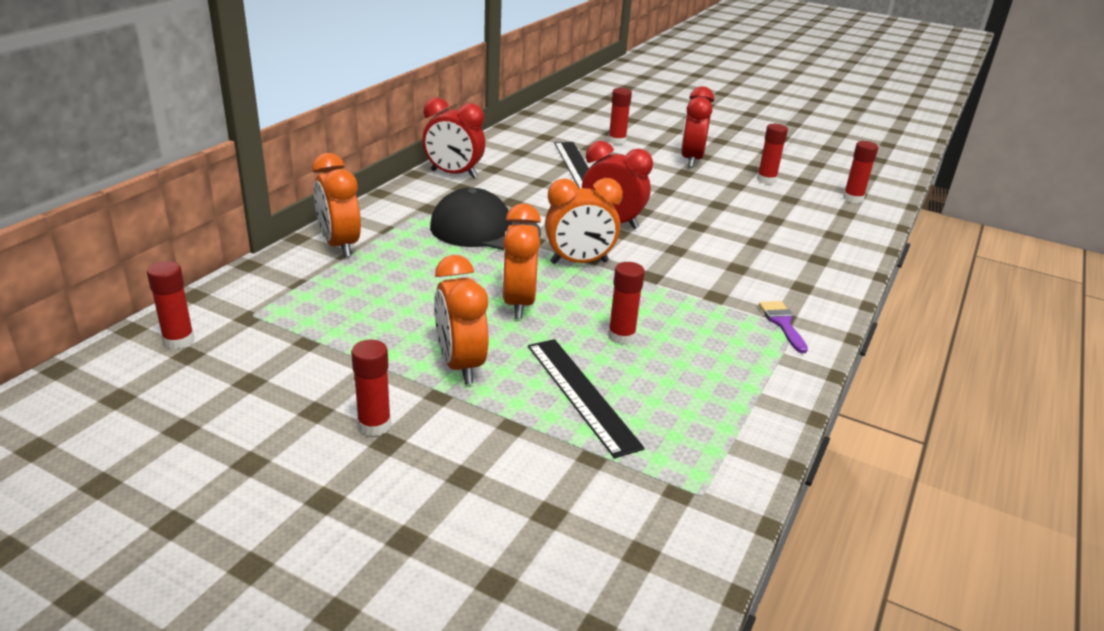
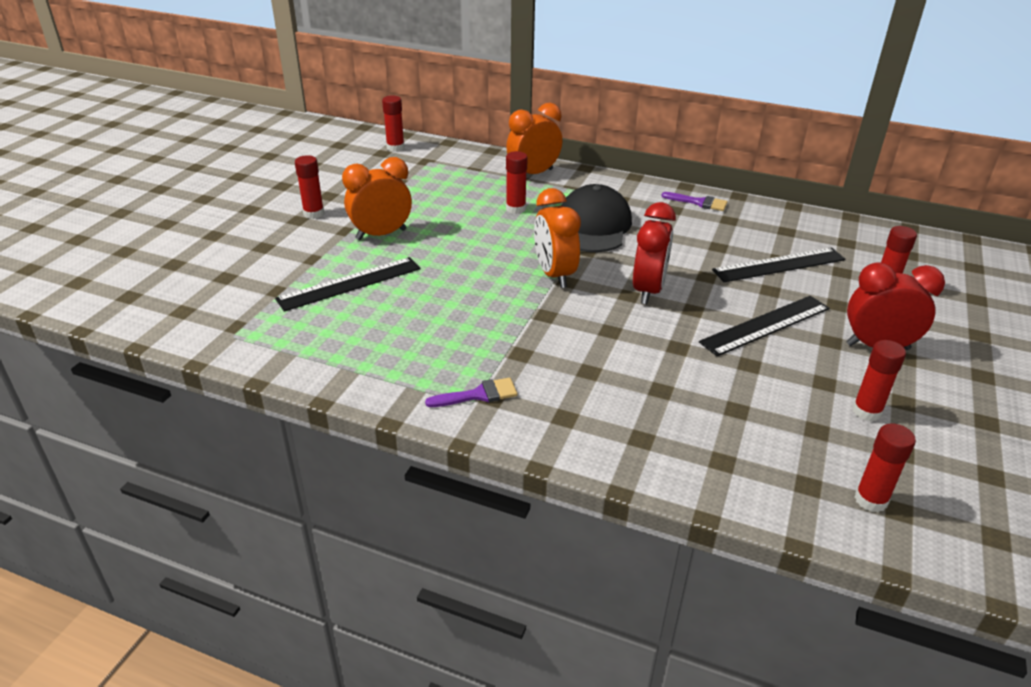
camera: 85 degrees right, 5 degrees up
(454, 174) = (699, 202): red clock -> purple brush
(519, 303) = (472, 250): orange clock -> none
(621, 337) = (432, 299): red glue stick -> red glue stick (515, 209)
(665, 188) = (765, 325): none -> black ruler

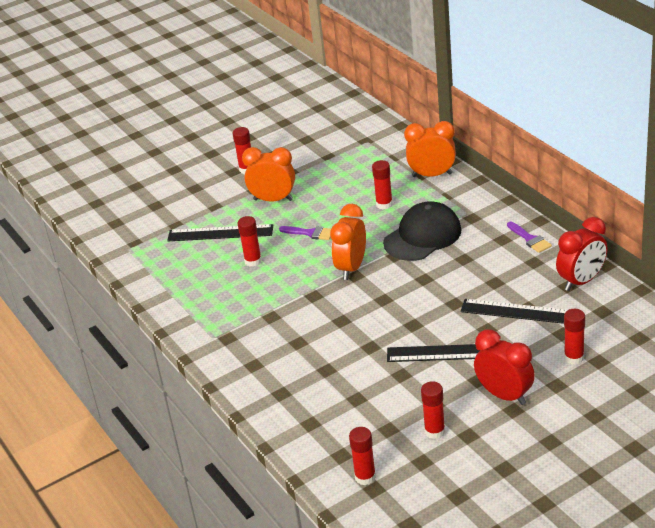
camera: 40 degrees right, 0 degrees up
(395, 148) = (355, 121): red glue stick -> red glue stick (253, 261)
(478, 395) = (221, 334): purple brush -> purple brush (310, 233)
(648, 290) = (400, 300): red clock -> red clock (581, 281)

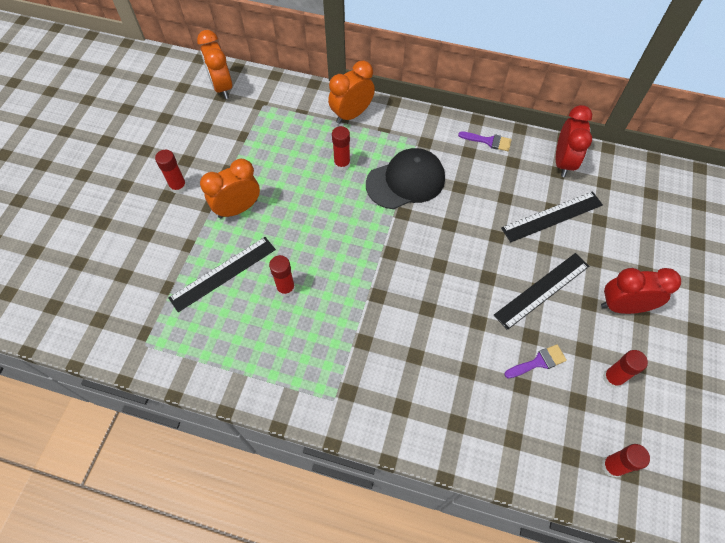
camera: 45 degrees left, 25 degrees up
(310, 233) = (308, 228): purple brush -> purple brush (538, 362)
(351, 268) = (380, 246): orange clock -> orange clock (222, 87)
(422, 236) = (406, 181): black cap -> black cap turned 60 degrees clockwise
(574, 357) = (630, 238): red glue stick -> none

